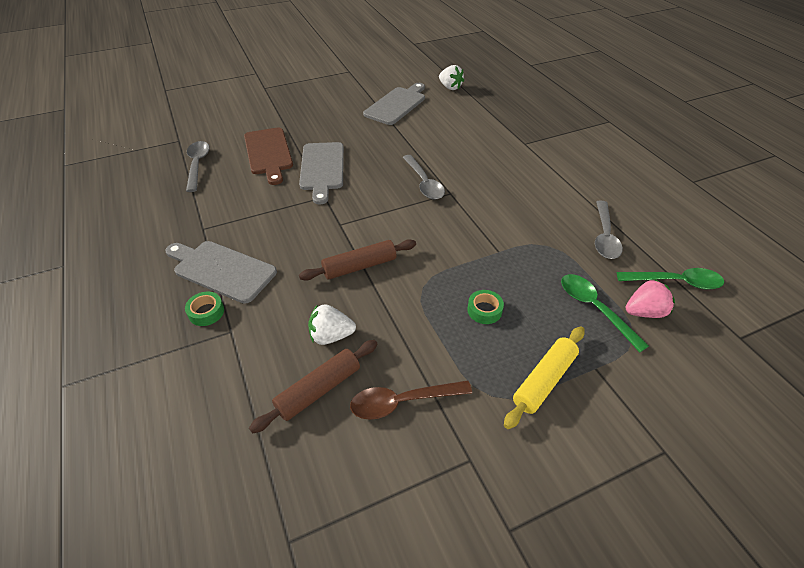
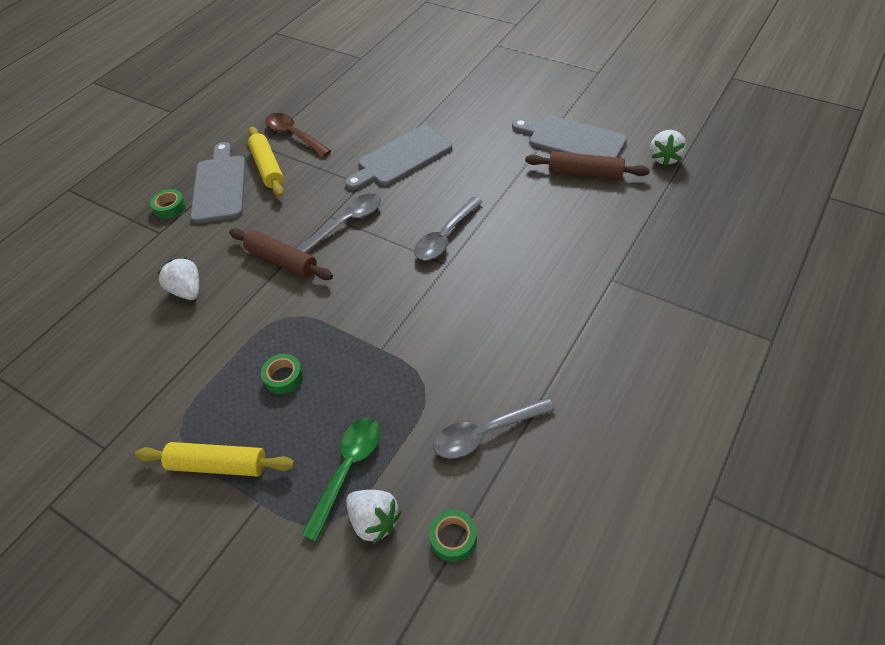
camera: 60 degrees right, 5 degrees up
(197, 165) = (336, 89): grey spoon -> grey spoon (346, 223)
(239, 234) = (268, 168): none -> yellow rolling pin
(268, 153) = (392, 113): brown cutting board -> none
(318, 390) = (128, 316): brown rolling pin -> brown rolling pin (585, 173)
(396, 105) = (572, 140): grey cutting board -> grey cutting board turned 150 degrees counterclockwise
(402, 402) = (141, 373): brown spoon -> brown spoon (294, 135)
(644, 312) = (374, 521): pink strawberry -> white strawberry
(675, 282) = (453, 538): green spoon -> green tape

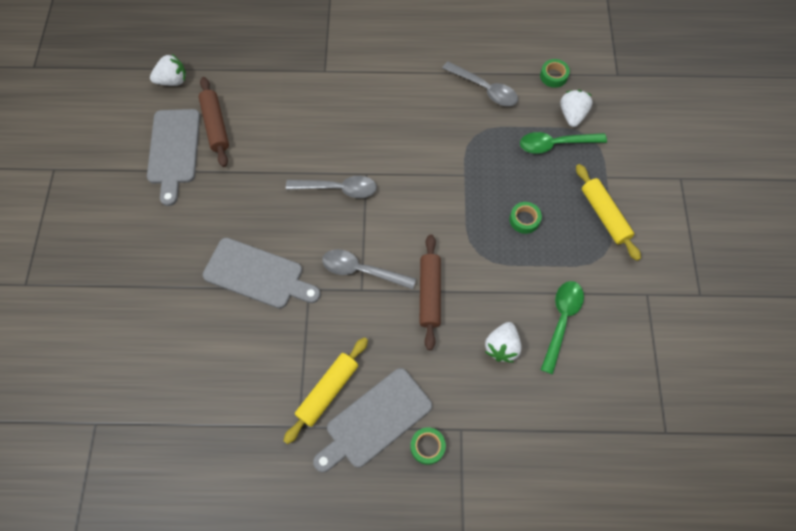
camera: 125 degrees left, 15 degrees up
(160, 350) = (561, 321): none -> green spoon
(294, 135) = (267, 400): brown spoon -> none

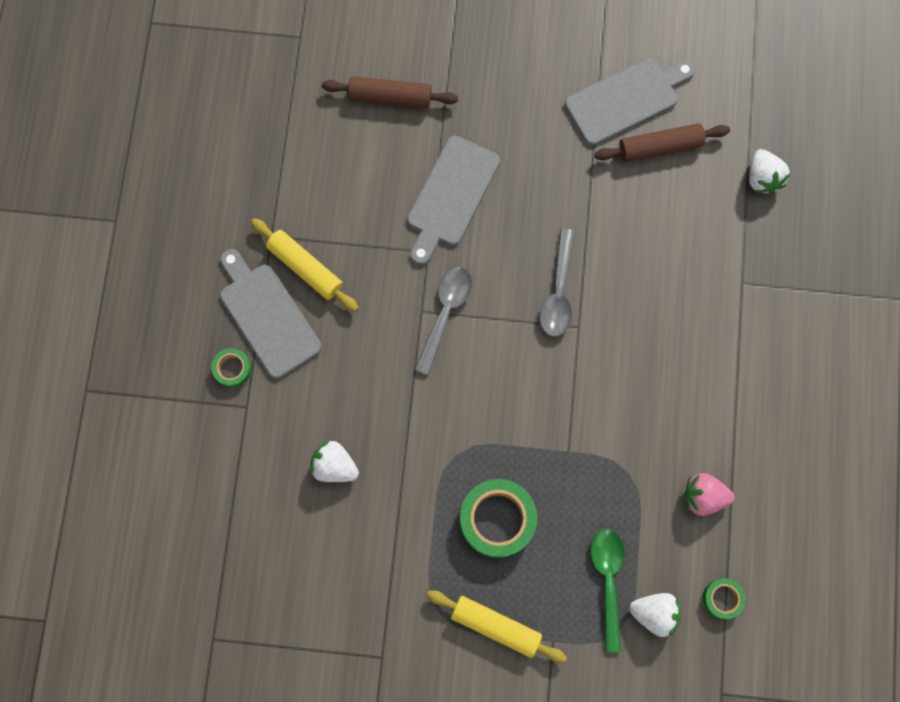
camera: 95 degrees right, 10 degrees up
(173, 81) = (732, 94): white strawberry -> white strawberry (762, 178)
(174, 150) = (626, 99): grey cutting board -> grey cutting board turned 150 degrees clockwise
(429, 294) = (408, 390): brown rolling pin -> brown rolling pin (390, 97)
(484, 89) = (703, 496): grey spoon -> pink strawberry
(524, 220) = (497, 519): green tape -> green tape, size x1.96
(561, 321) = (358, 542): green spoon -> none
(604, 215) = (495, 626): yellow rolling pin -> yellow rolling pin turned 45 degrees clockwise

